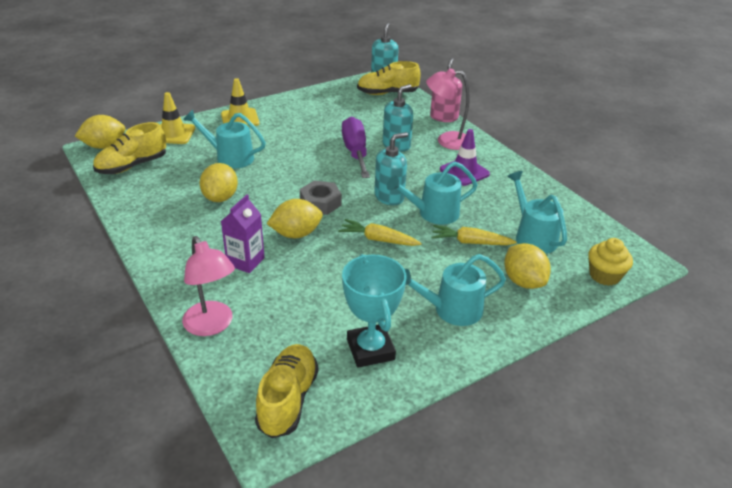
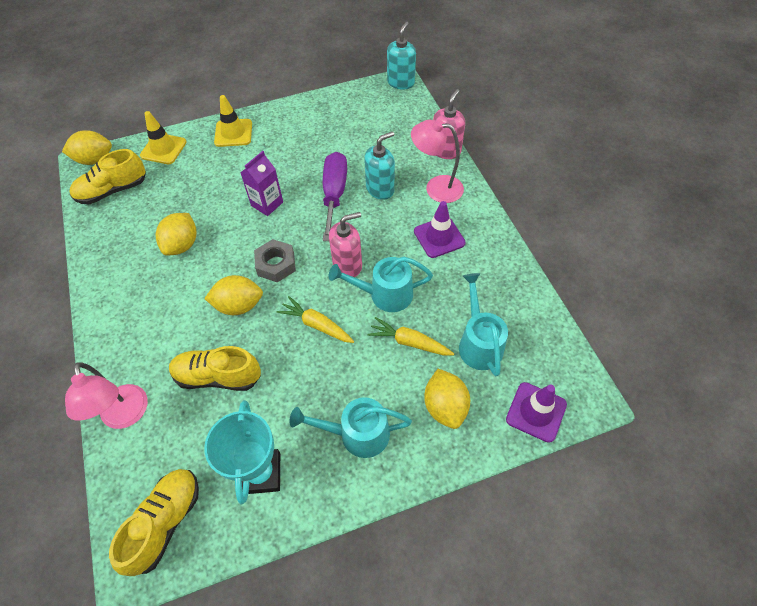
camera: 15 degrees right, 20 degrees up
(229, 157) = (207, 188): turquoise watering can -> none
(245, 261) = (180, 336): purple carton -> purple carton (267, 204)
(387, 93) = (397, 107): yellow shoe -> yellow shoe (218, 376)
(389, 197) = (347, 265): turquoise soap dispenser -> pink soap dispenser
(604, 275) = (536, 412): yellow cupcake -> purple traffic cone

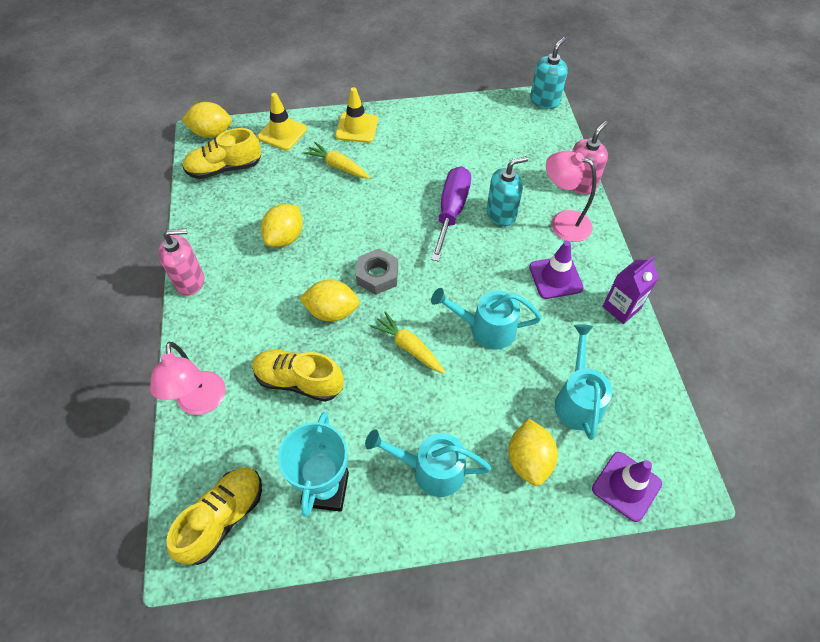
camera: 10 degrees right, 0 degrees up
(267, 204) = (379, 209): purple carton -> purple carton (621, 308)
(347, 265) = (452, 290): pink soap dispenser -> pink soap dispenser (190, 281)
(409, 342) = (503, 384): yellow carrot -> yellow carrot (338, 166)

